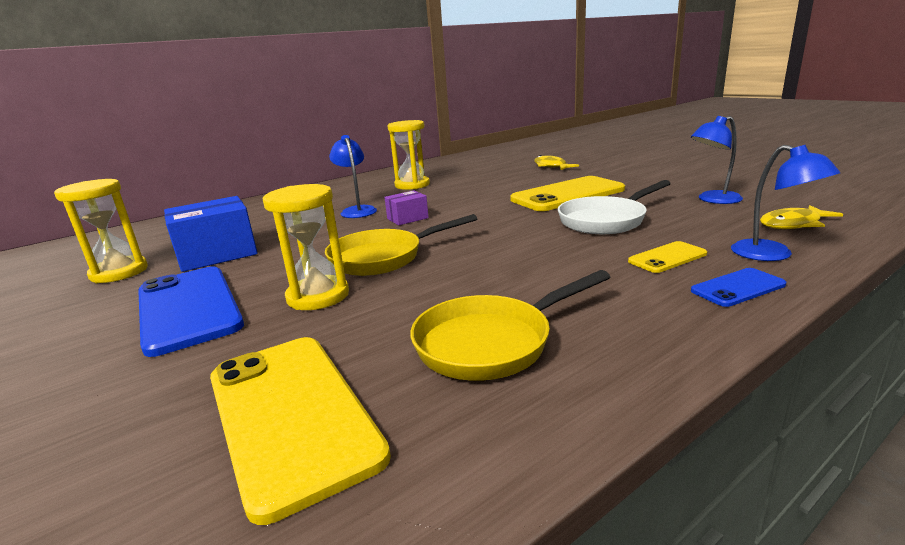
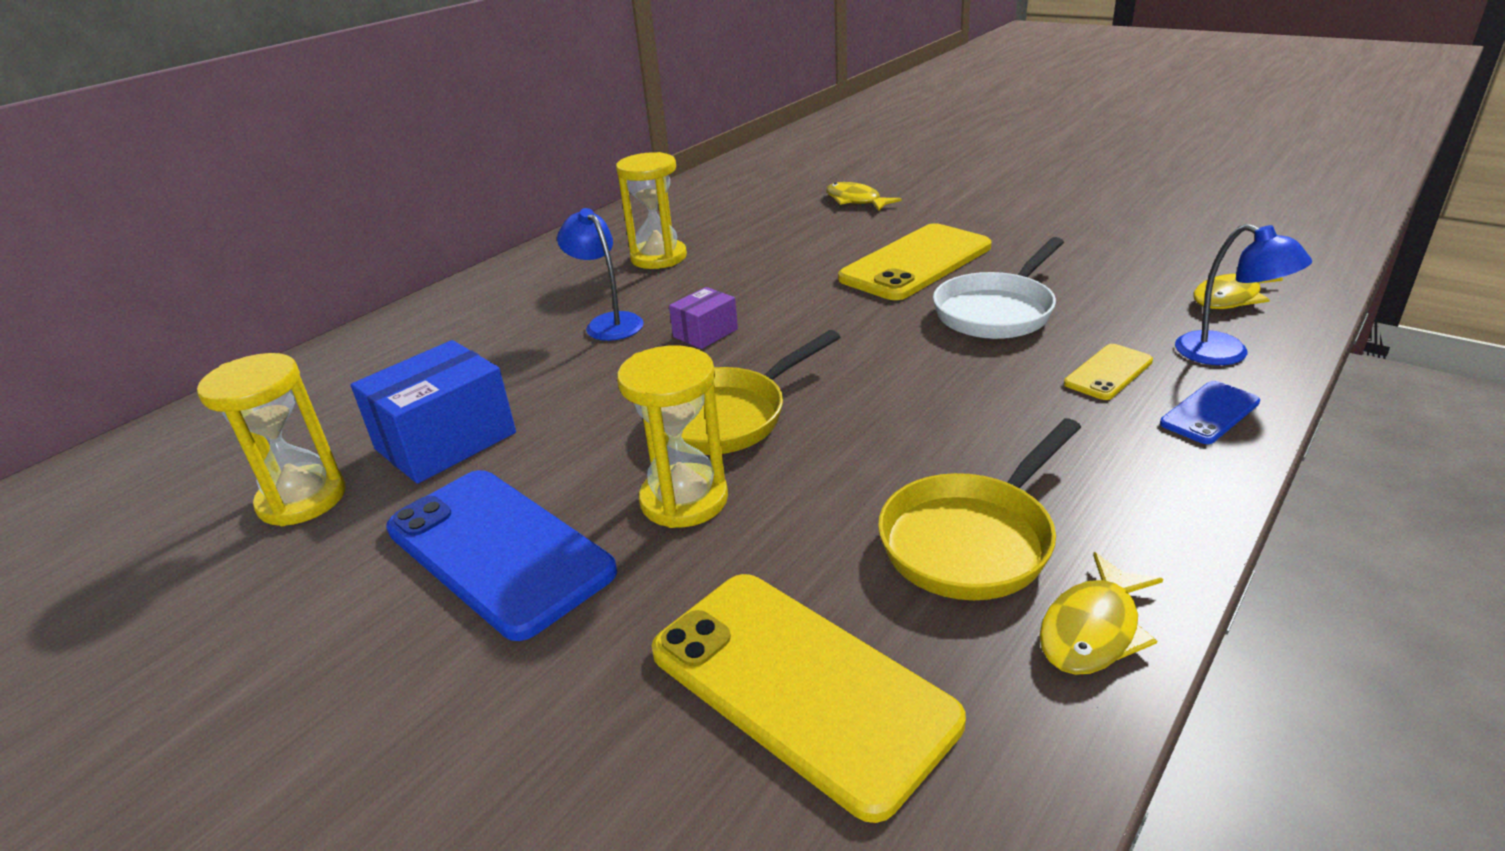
camera: 15 degrees left, 10 degrees up
(544, 416) = (1093, 629): none -> yellow fish
(712, 200) = (1115, 259): blue lamp -> none

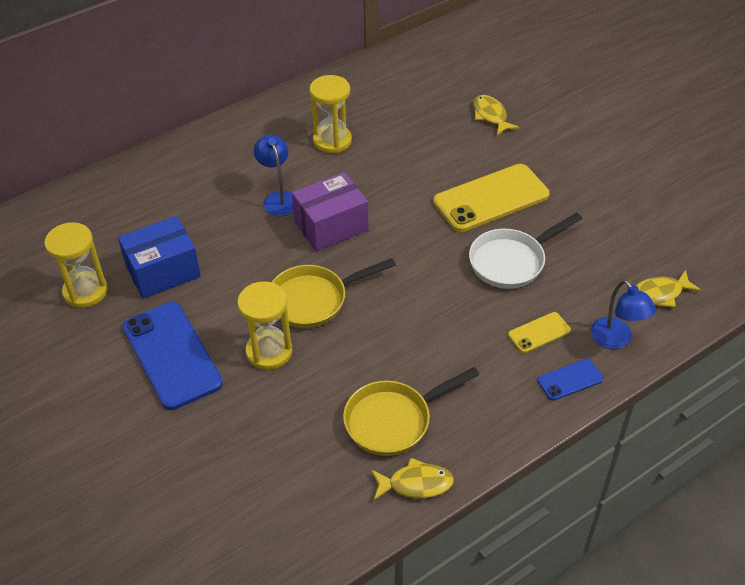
camera: 15 degrees right, 15 degrees up
(705, 333) = (331, 226): purple box -> purple box, size x1.85
(800, 685) = (277, 470): yellow phone -> none
(1093, 629) = (416, 484): yellow fish -> yellow fish turned 150 degrees counterclockwise

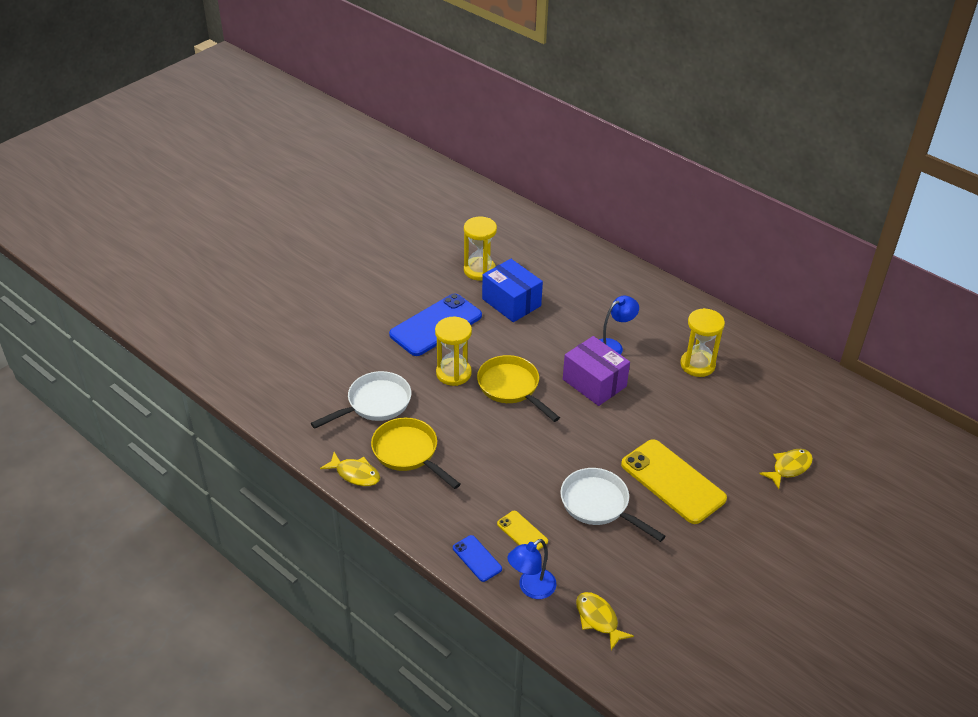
camera: 75 degrees right, 5 degrees down
(296, 445) = (375, 404): none -> white pan
(416, 484) = (355, 474): yellow fish -> yellow fish turned 45 degrees counterclockwise

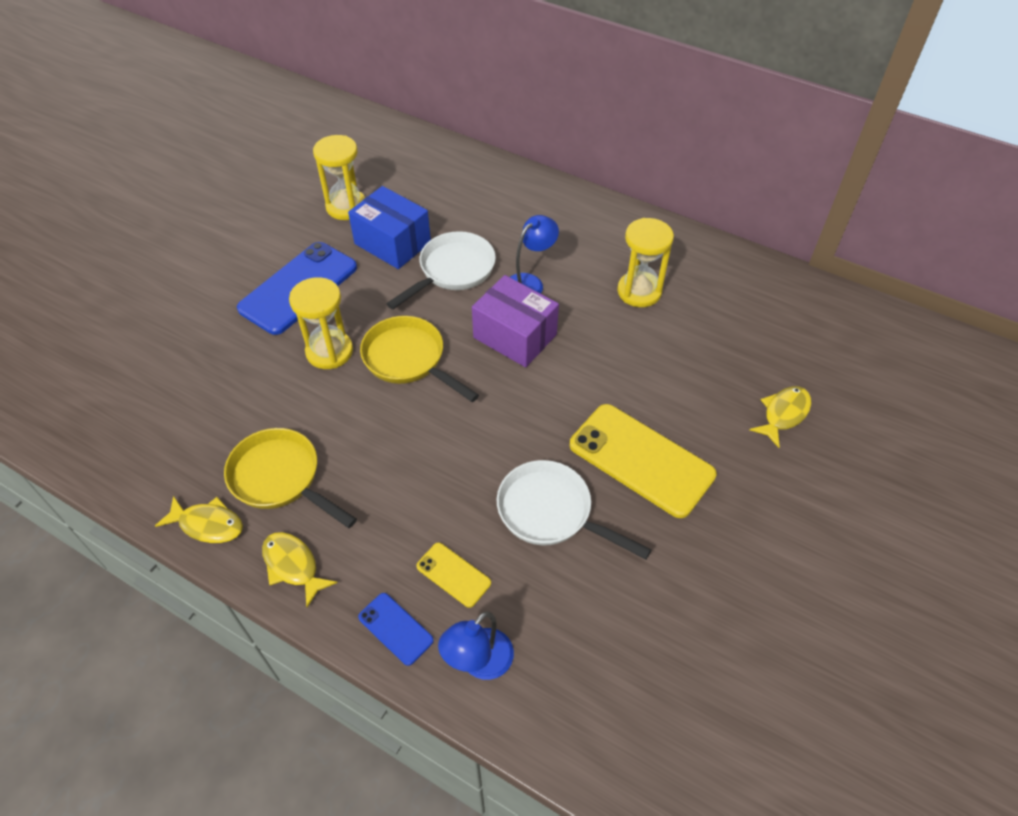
camera: 10 degrees left, 10 degrees up
(375, 404) = (227, 412): white pan -> white pan (453, 271)
(598, 619) = (581, 696): yellow fish -> yellow fish (293, 566)

